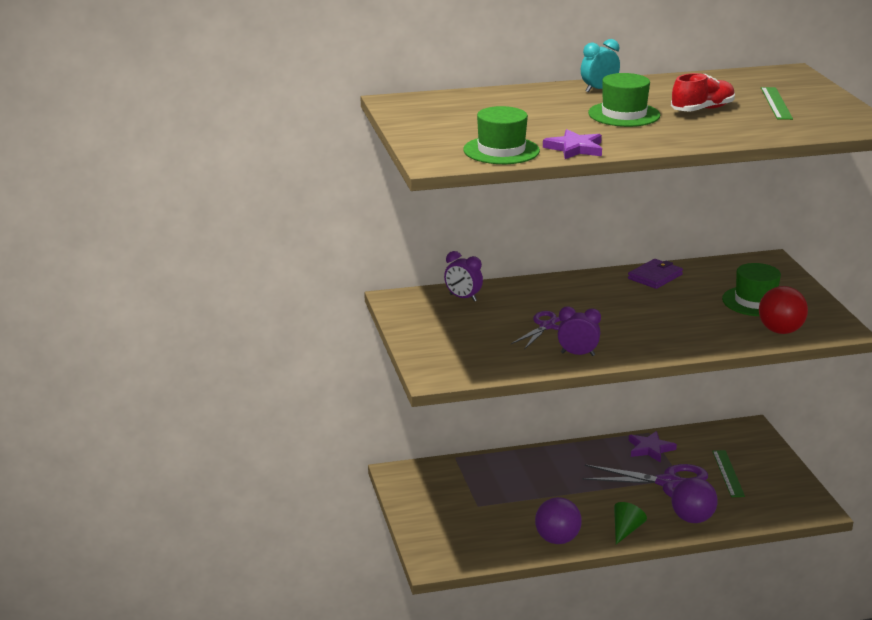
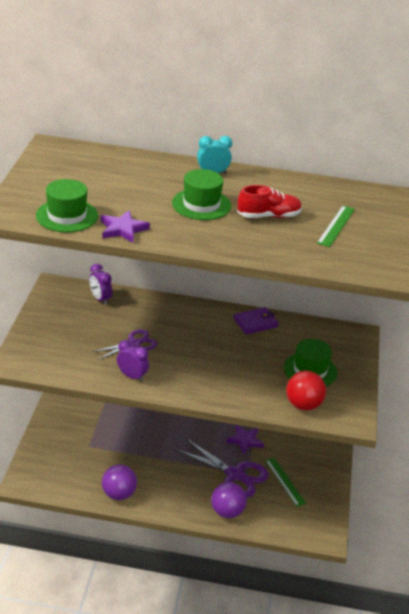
camera: 20 degrees right, 10 degrees up
(626, 530) = (172, 504): green cone -> none
(728, 473) = (284, 481): green ruler -> green ruler turned 45 degrees counterclockwise

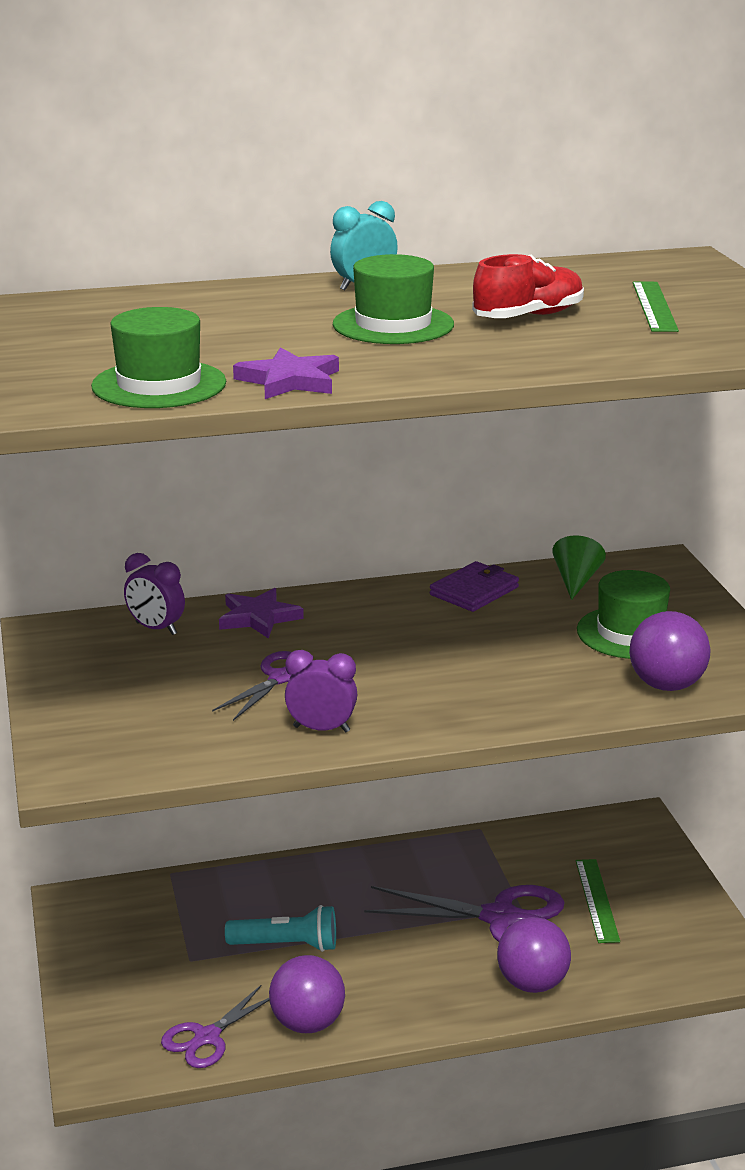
camera: 20 degrees left, 10 degrees down
(74, 484) = (207, 1037): none -> purple scissors
(133, 453) = (286, 945): none -> turquoise flashlight
(245, 440) = (478, 857): purple star -> purple star (258, 617)
(284, 481) = (596, 900): green ruler -> green ruler turned 45 degrees clockwise
(303, 405) = (666, 685): red ball -> purple ball
(308, 332) = (576, 581): none -> green cone

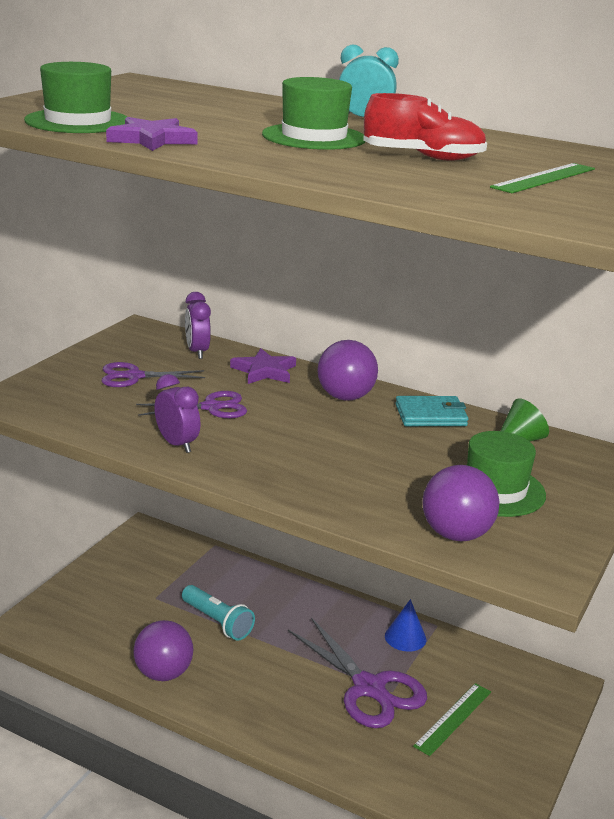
camera: 40 degrees right, 0 degrees up
(207, 1037) = (102, 645): purple scissors -> purple scissors (134, 376)
(469, 855) = (405, 637): none -> blue cone
(474, 591) = (431, 415): purple wallet -> turquoise wallet
(532, 983) = (330, 742): purple ball -> purple ball (345, 397)

